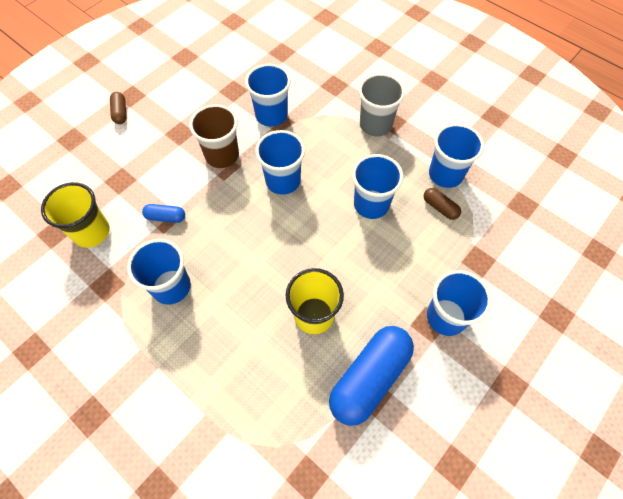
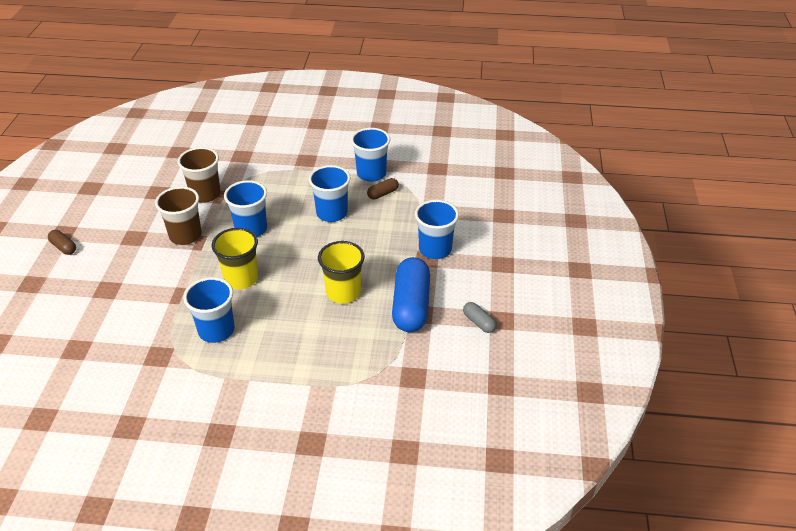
camera: 35 degrees left, 20 degrees down
(91, 232) = (112, 332): yellow cup -> yellow cup (241, 279)
(166, 217) = (172, 293): blue capsule -> none
(271, 115) = (205, 194): blue cup -> brown cup
(375, 125) = (295, 166): grey cup -> none
(427, 452) = (479, 322): none -> grey capsule
(440, 207) = (383, 194): brown capsule -> brown capsule turned 45 degrees counterclockwise

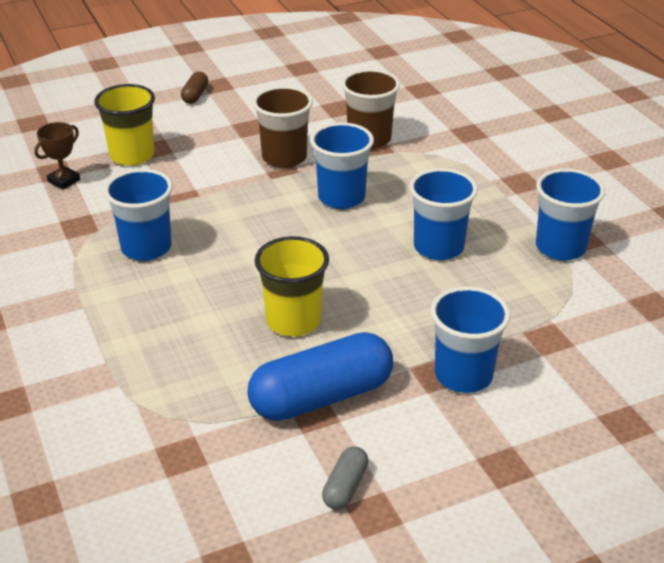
camera: 60 degrees right, 5 degrees down
(96, 347) = (64, 181): none -> brown trophy
(241, 279) = (247, 228): yellow cup -> yellow cup (132, 155)
(383, 194) = (530, 275): brown capsule -> none

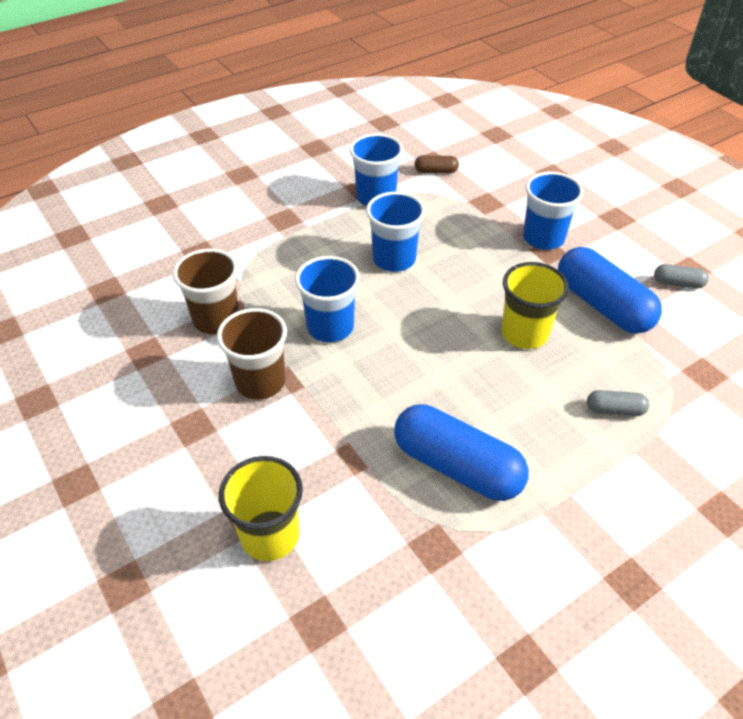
camera: 100 degrees left, 10 degrees up
(64, 181) = (342, 599): brown trophy -> none
(146, 248) = (457, 466): blue cup -> blue capsule
(162, 362) = (615, 410): none -> grey capsule
(195, 95) = (105, 503): brown capsule -> brown capsule (436, 171)

